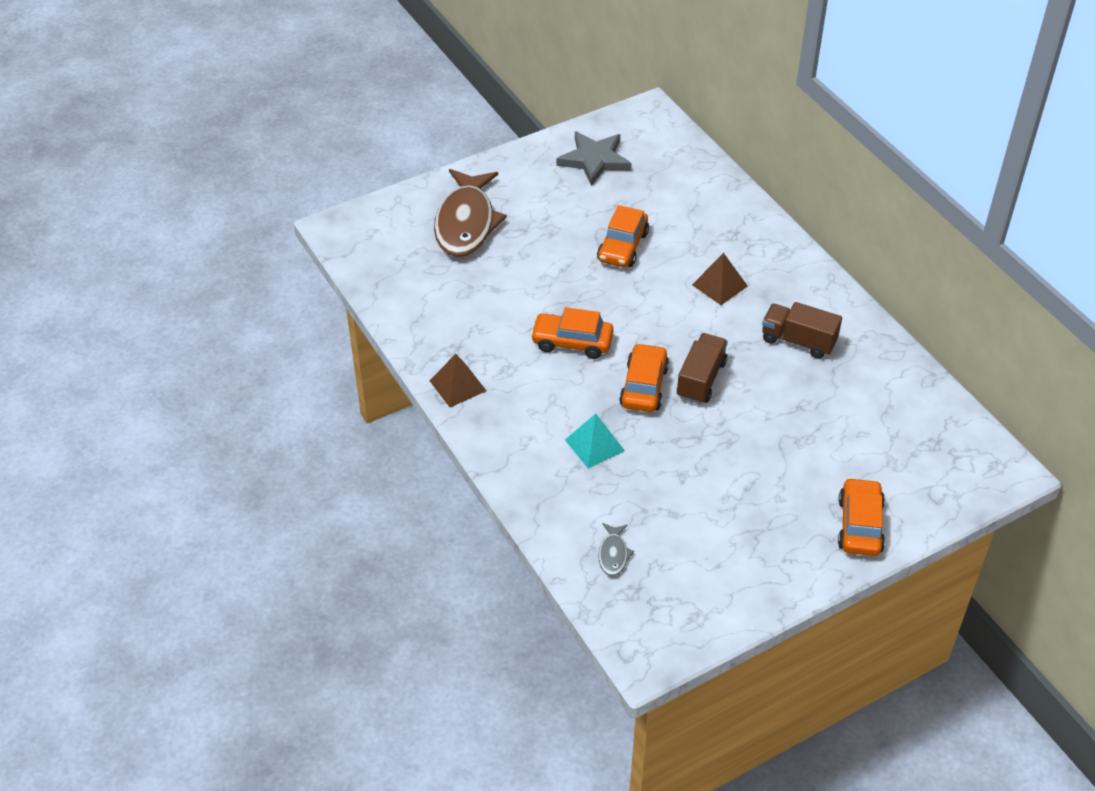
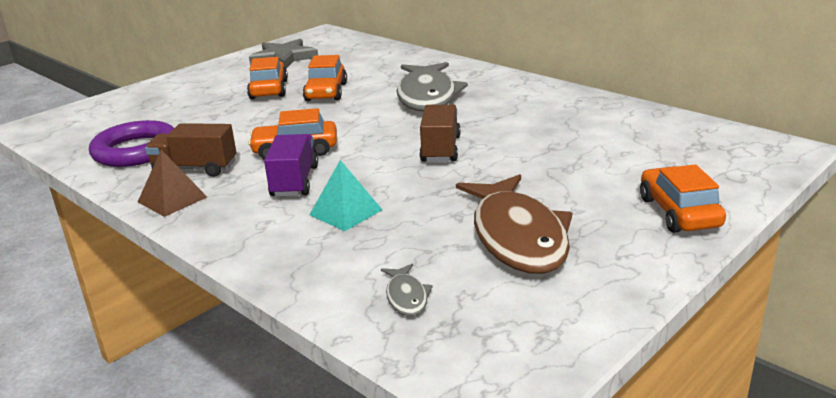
camera: 15 degrees left, 20 degrees down
(431, 301) = (136, 151): none -> purple ring
(466, 223) = (169, 103): brown fish -> brown fish (517, 237)
(562, 390) = (294, 181): none -> purple truck
(644, 386) = (383, 163): orange car -> orange car (269, 89)
(719, 285) = (427, 96): brown pyramid -> grey fish
(798, 341) = (520, 112): brown truck -> brown truck (195, 168)

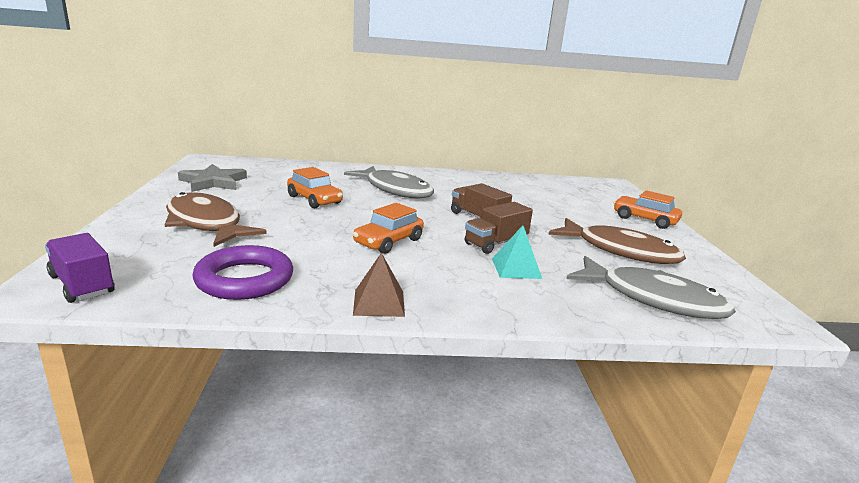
camera: 50 degrees left, 5 degrees down
(195, 168) = (340, 276): brown truck -> brown truck (495, 243)
(203, 97) = (206, 223): none -> brown fish
(269, 89) = (259, 206): orange car -> none
(294, 181) = (439, 261): purple truck -> purple truck (82, 285)
(406, 297) = (653, 299): grey fish -> grey fish, size x2.40

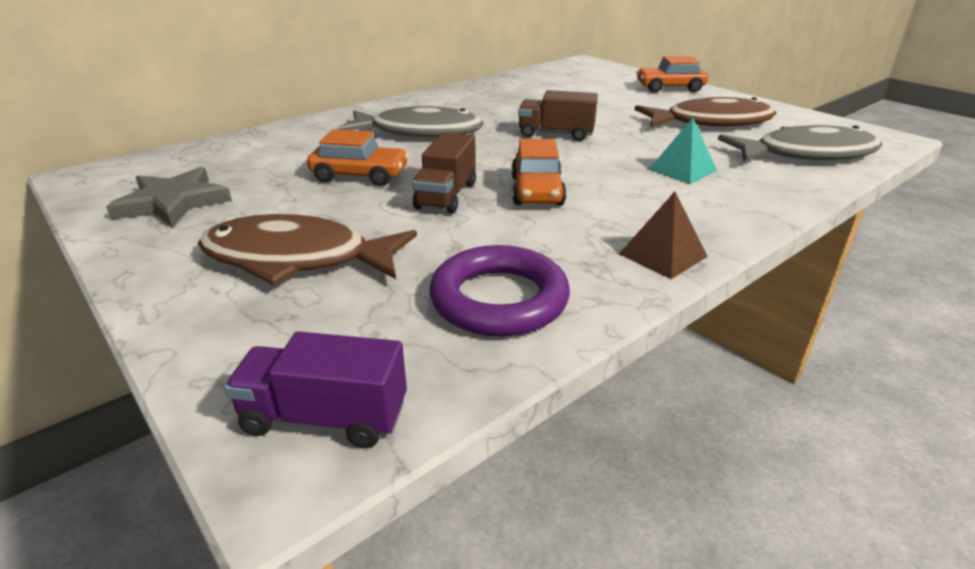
camera: 35 degrees left, 10 degrees up
(495, 243) = (621, 153): brown truck -> brown truck (446, 195)

